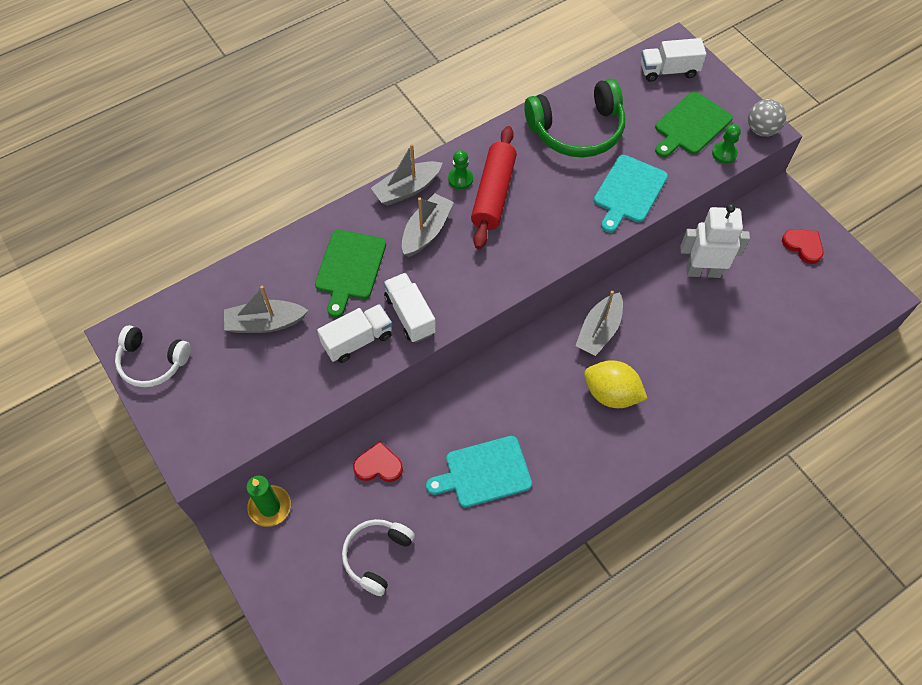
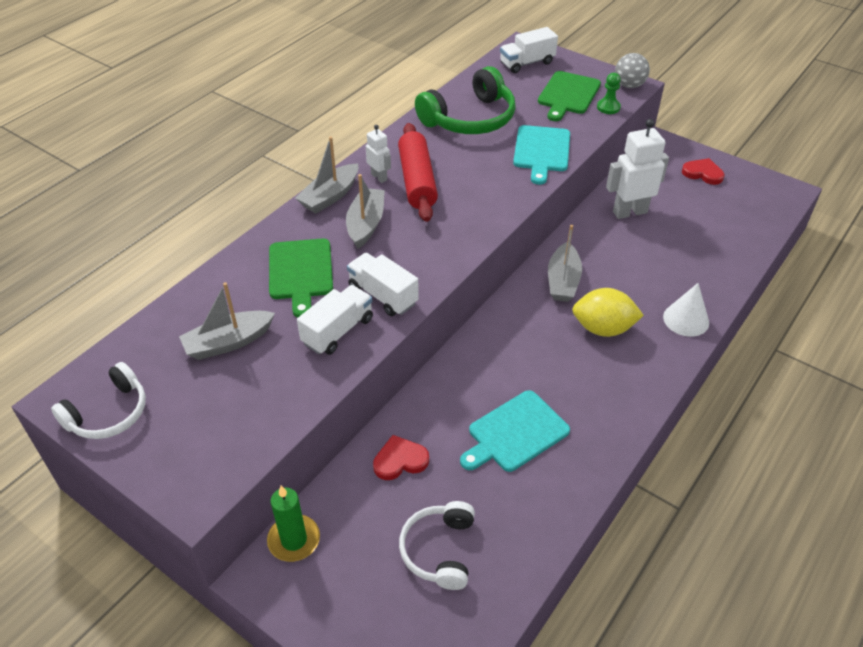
camera: 20 degrees left, 15 degrees down
(152, 362) = (108, 413): white headphones -> white headphones turned 45 degrees counterclockwise
(460, 179) = (379, 177): green pawn -> white robot
(694, 409) = (686, 319): none -> white cone

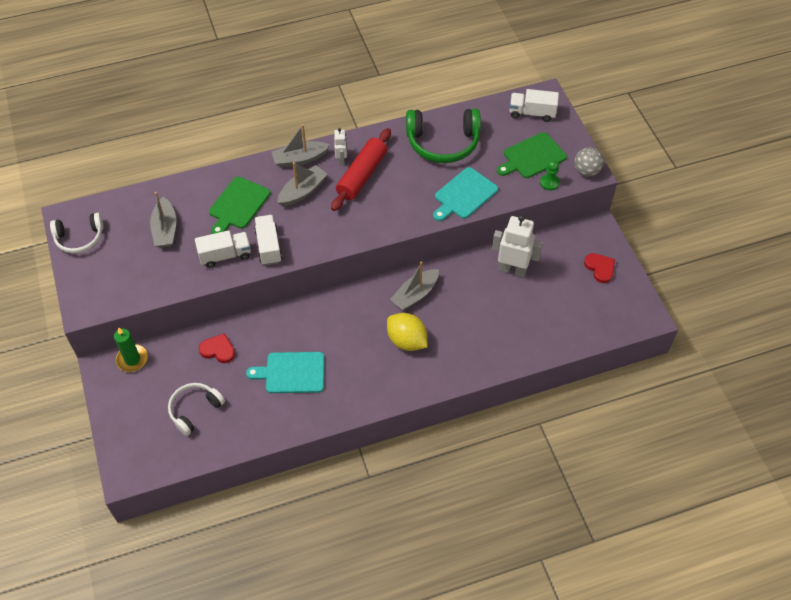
camera: 35 degrees right, 10 degrees up
(228, 342) = (165, 229): grey boat -> grey boat turned 105 degrees counterclockwise
(686, 319) = (465, 366): white cone -> none

